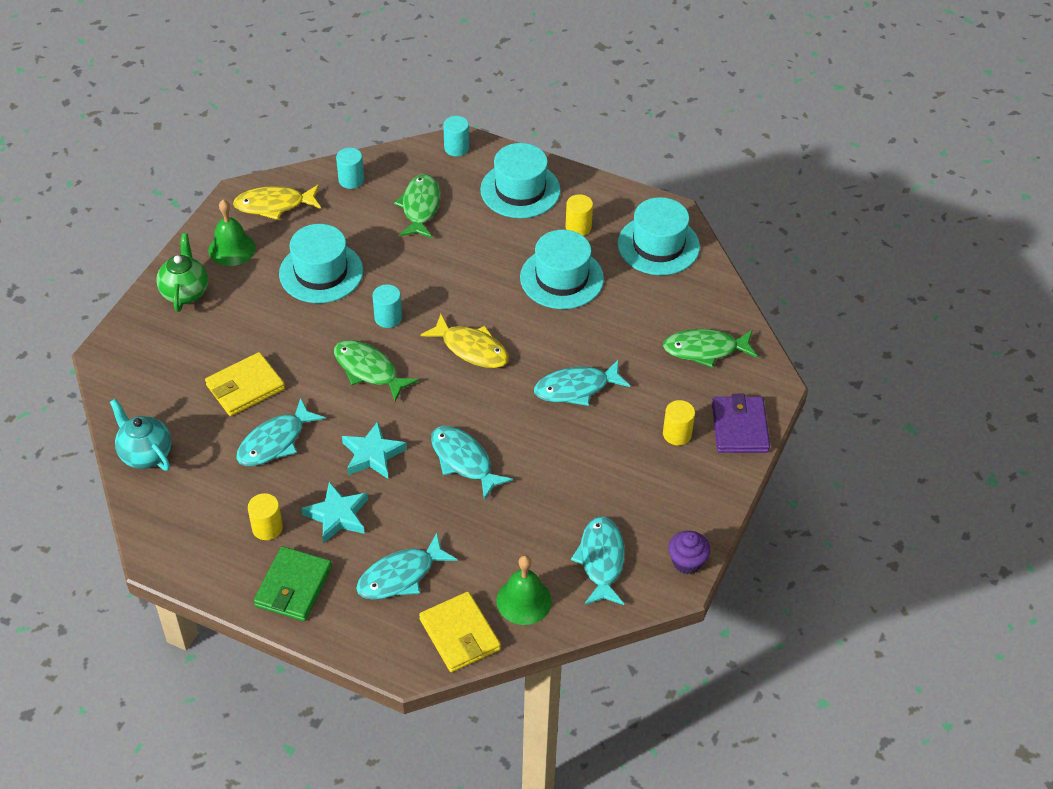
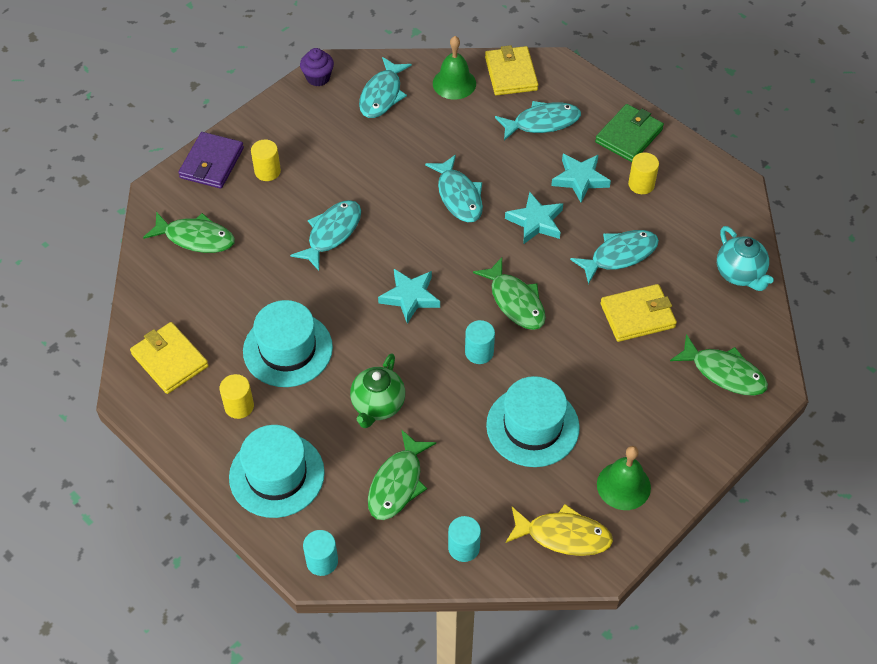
camera: 160 degrees left, 5 degrees up
(153, 356) = (724, 373): none -> green fish
(185, 292) = (683, 441): green teapot -> green teapot (378, 406)
(471, 349) = (410, 297): yellow fish -> turquoise star
(576, 388) = (332, 233): turquoise fish -> turquoise fish turned 60 degrees counterclockwise
(658, 245) = (170, 360): turquoise hat -> yellow wallet

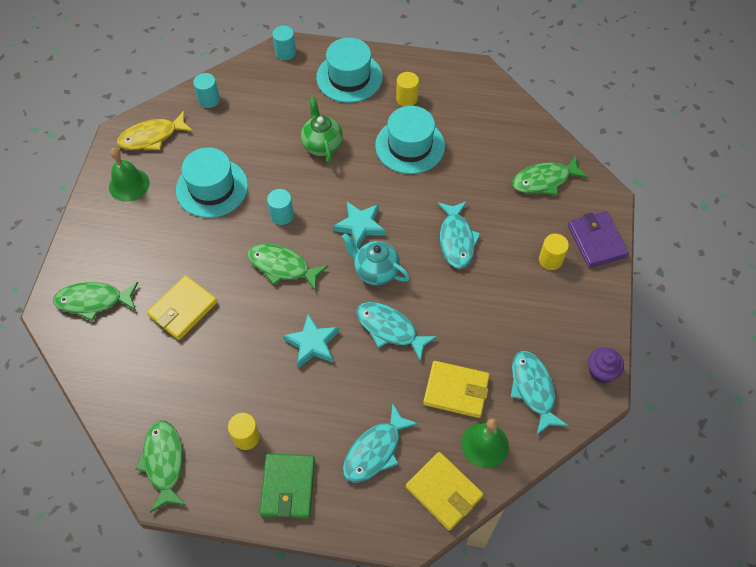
camera: 145 degrees right, 5 degrees up
(170, 360) = (475, 99): yellow wallet -> yellow wallet (456, 391)
(397, 483) = (274, 110): green fish -> green fish (164, 462)
(580, 179) = (302, 408): turquoise star -> none
(619, 255) = (225, 353): turquoise fish -> none
(739, 274) = (116, 395): turquoise teapot -> turquoise teapot (376, 271)

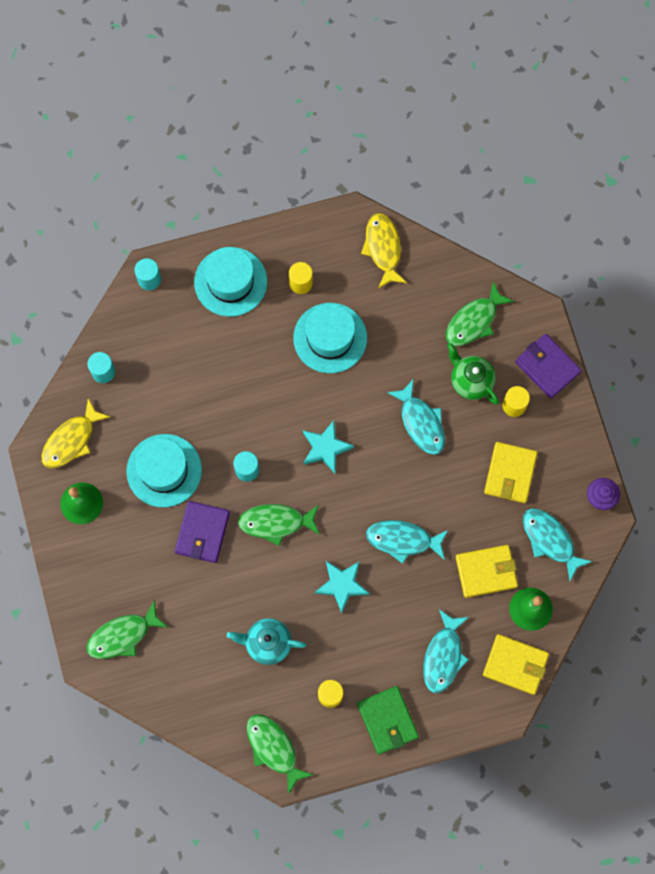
camera: 25 degrees left, 15 degrees up
(183, 309) = (209, 606): yellow wallet -> yellow wallet (510, 473)
(214, 248) = (202, 532): none -> purple wallet
(322, 145) = (245, 375): green teapot -> green teapot (470, 381)
(376, 271) = (363, 488): turquoise teapot -> turquoise teapot (267, 643)
(490, 100) = (383, 248): none -> yellow fish

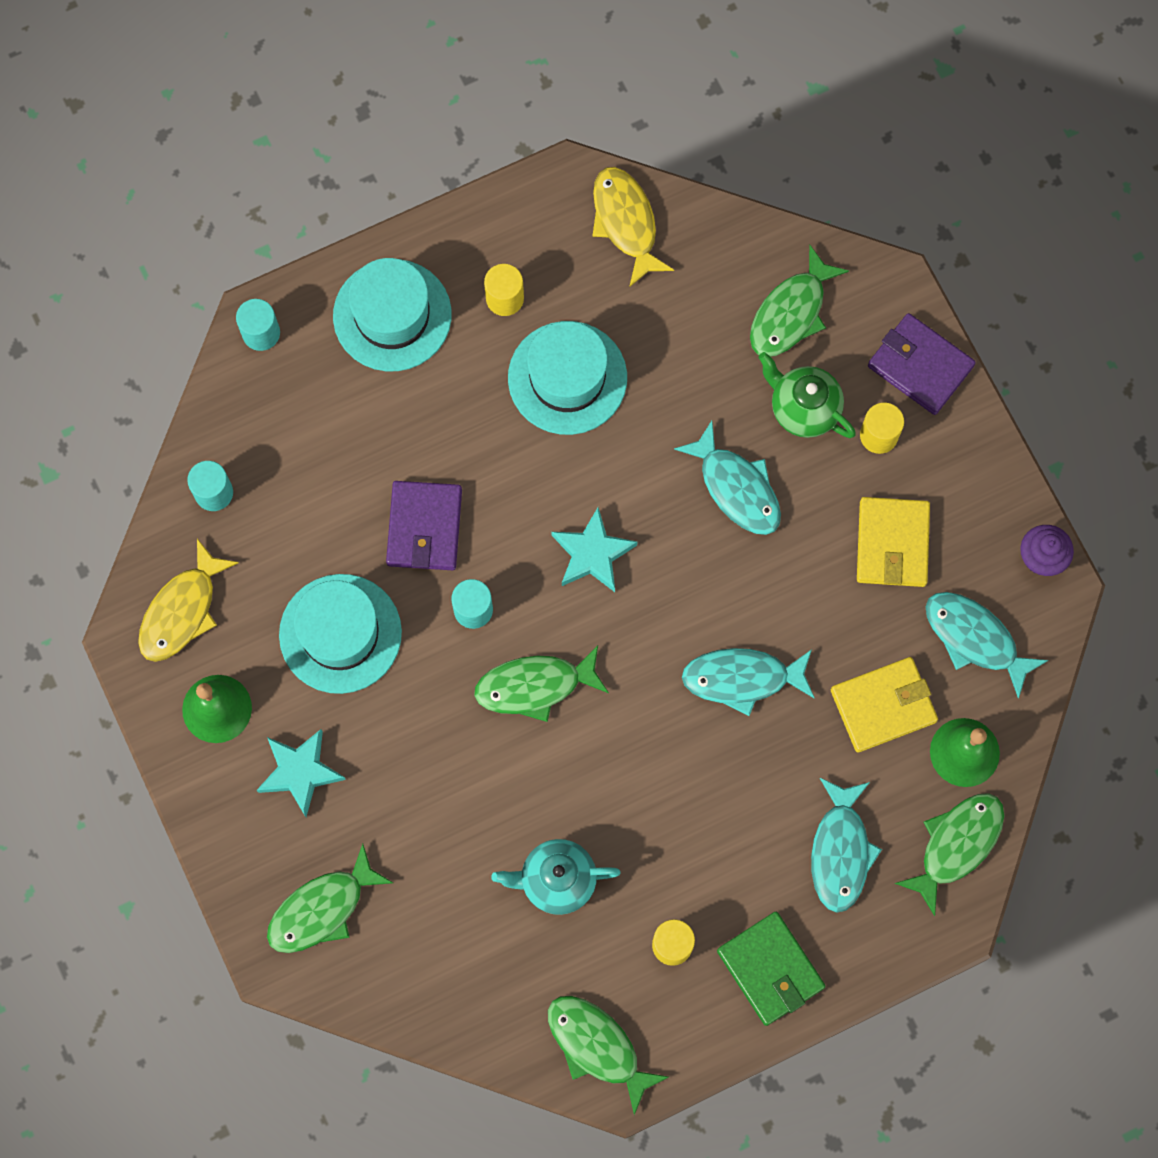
camera: 10 degrees left, 0 degrees up
(202, 532) = (420, 722): purple wallet -> purple wallet (424, 527)
(342, 585) = (658, 767): turquoise star -> turquoise star (300, 772)
(515, 664) = (956, 845): yellow wallet -> green fish

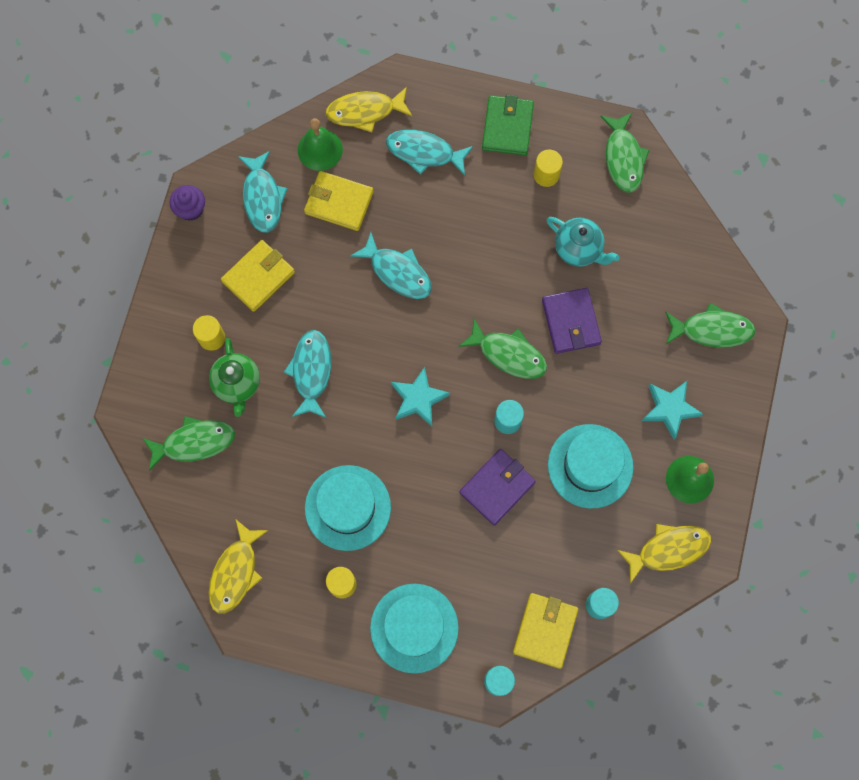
camera: 140 degrees left, 0 degrees up
(251, 421) = (545, 630): none -> yellow wallet
(840, 851) = (424, 152): turquoise fish -> turquoise fish turned 120 degrees counterclockwise
(920, 366) = (155, 356): purple wallet -> purple wallet (571, 322)
(956, 845) = (365, 111): green fish -> yellow fish

